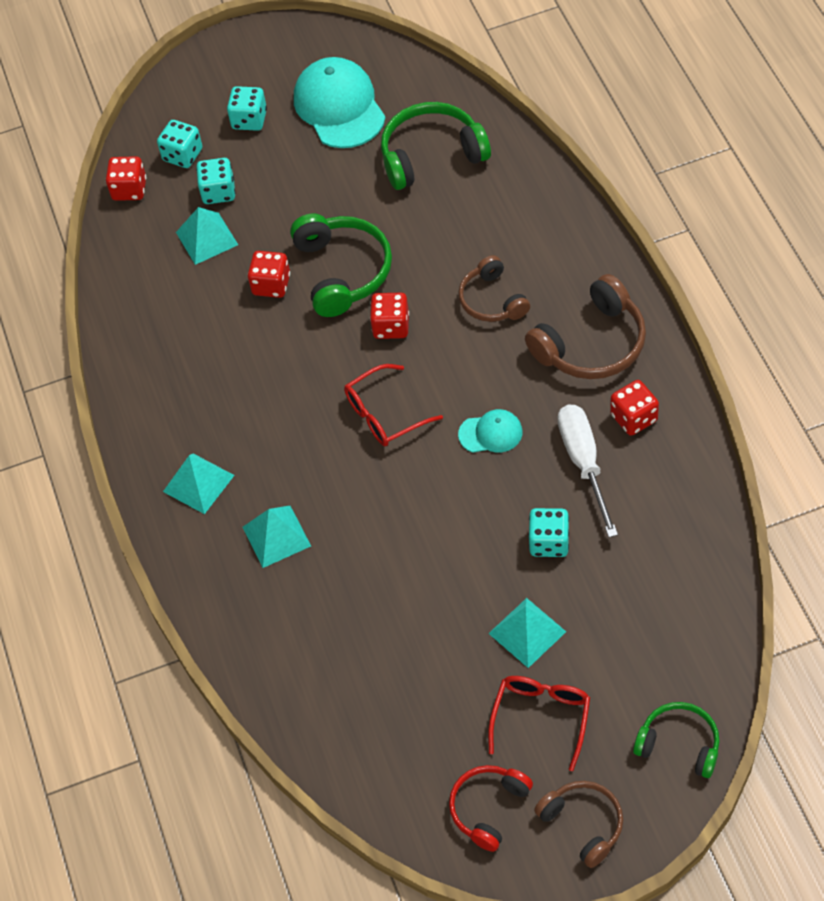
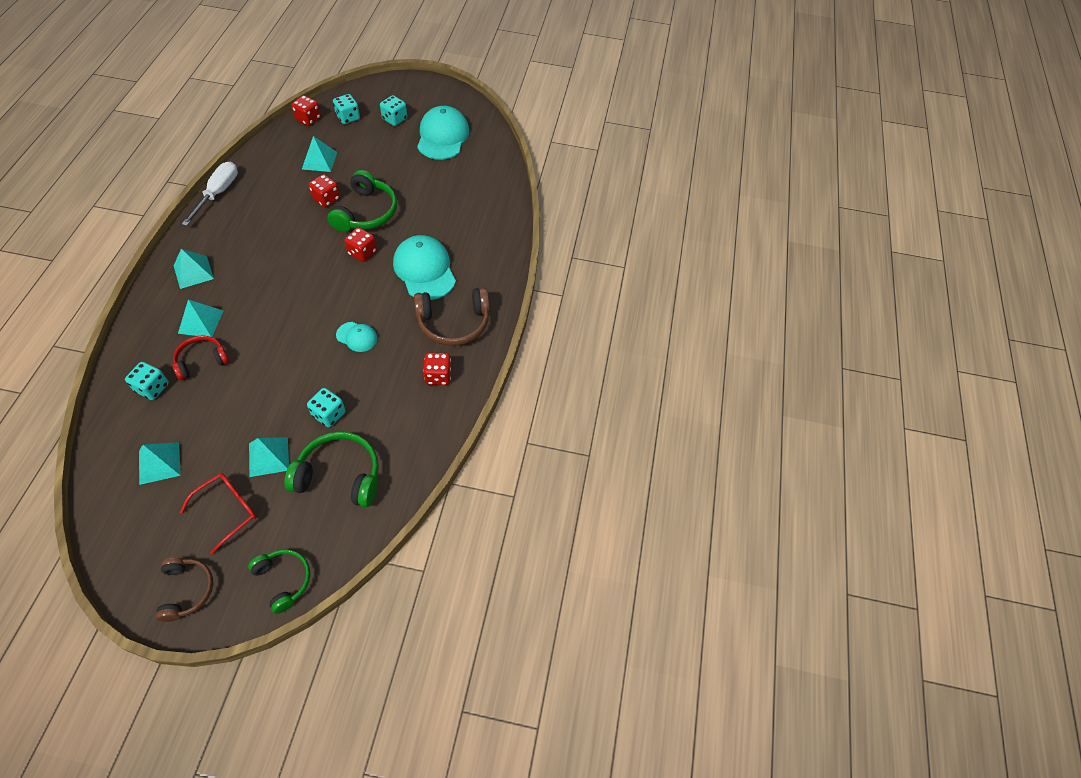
camera: 20 degrees right, 0 degrees up
(218, 192) = (347, 143): turquoise dice -> turquoise dice (152, 388)
(384, 414) = (314, 294): red glasses -> none
(406, 721) = (159, 463): none -> turquoise pyramid
(431, 155) = (464, 183): green headphones -> green headphones (340, 475)
(488, 808) = (149, 543): red headphones -> red headphones (201, 361)
(492, 300) = (424, 270): brown headphones -> turquoise cap
(584, 463) = (388, 383): white screwdriver -> white screwdriver (218, 193)

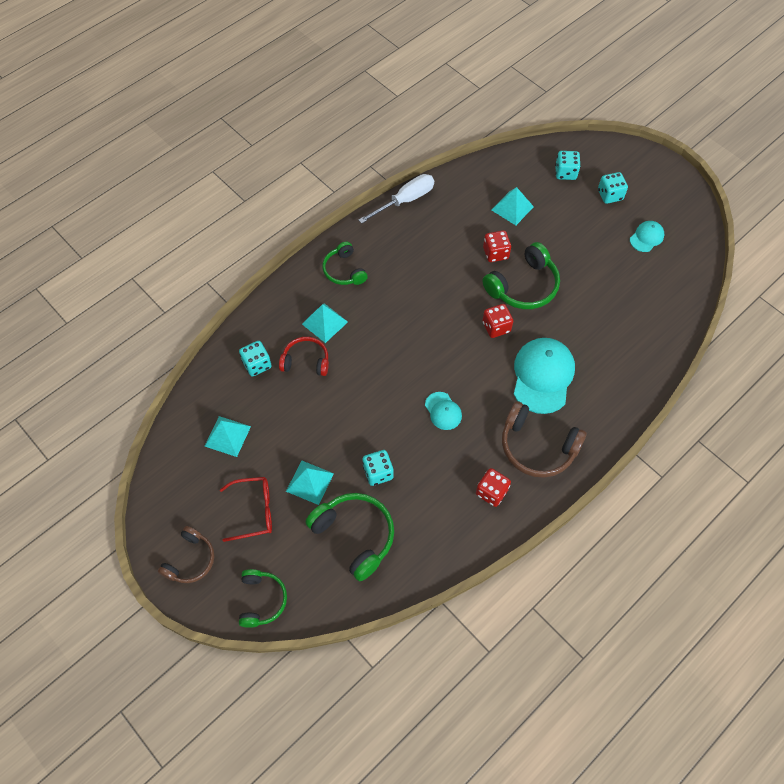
camera: 40 degrees right, 5 degrees up
(193, 272) = (344, 270): turquoise pyramid -> green headphones
(308, 119) = (527, 157): red dice -> none
(442, 136) = (646, 237): turquoise cap -> turquoise cap, size x0.51

